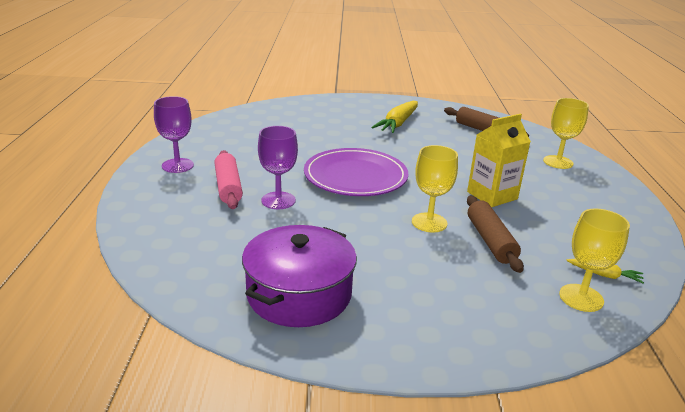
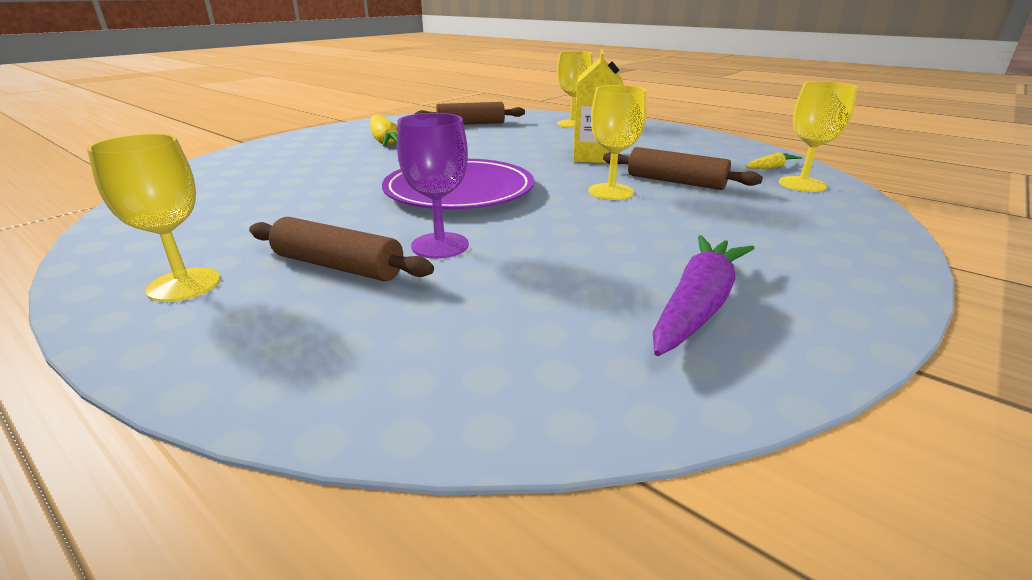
camera: 50 degrees left, 0 degrees up
(177, 165) = (184, 285): purple goblet -> yellow goblet
(228, 187) = (338, 266): pink rolling pin -> brown rolling pin
(299, 294) = (698, 305): purple pot -> purple carrot

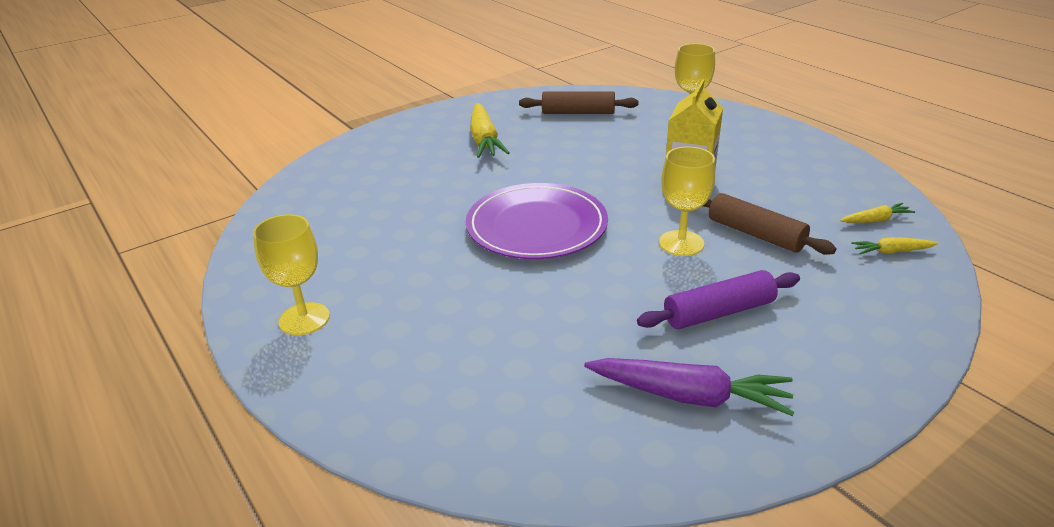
camera: 15 degrees right, 5 degrees up
(338, 266) = (417, 313): brown rolling pin -> none
(440, 245) = (501, 299): purple goblet -> none
(680, 235) = (718, 312): none -> purple rolling pin
(698, 305) = (689, 396): purple carrot -> purple carrot turned 60 degrees clockwise
(802, 184) = (891, 252): yellow goblet -> yellow carrot

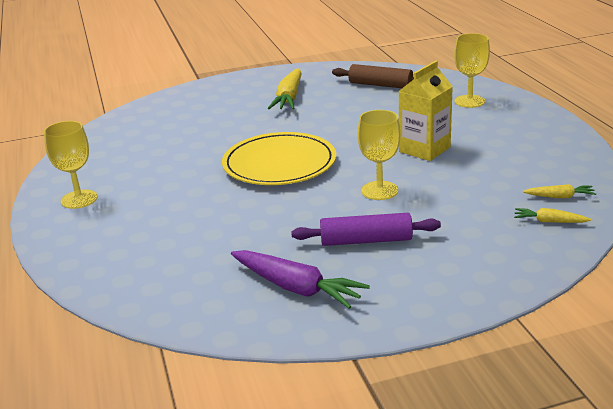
camera: 20 degrees right, 5 degrees down
(536, 226) = (279, 163): purple plate -> yellow plate
(755, 234) = (446, 192): brown rolling pin -> none

